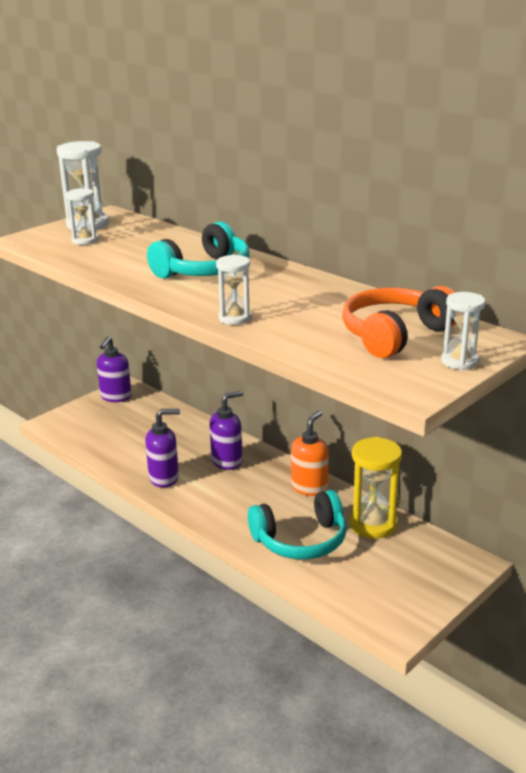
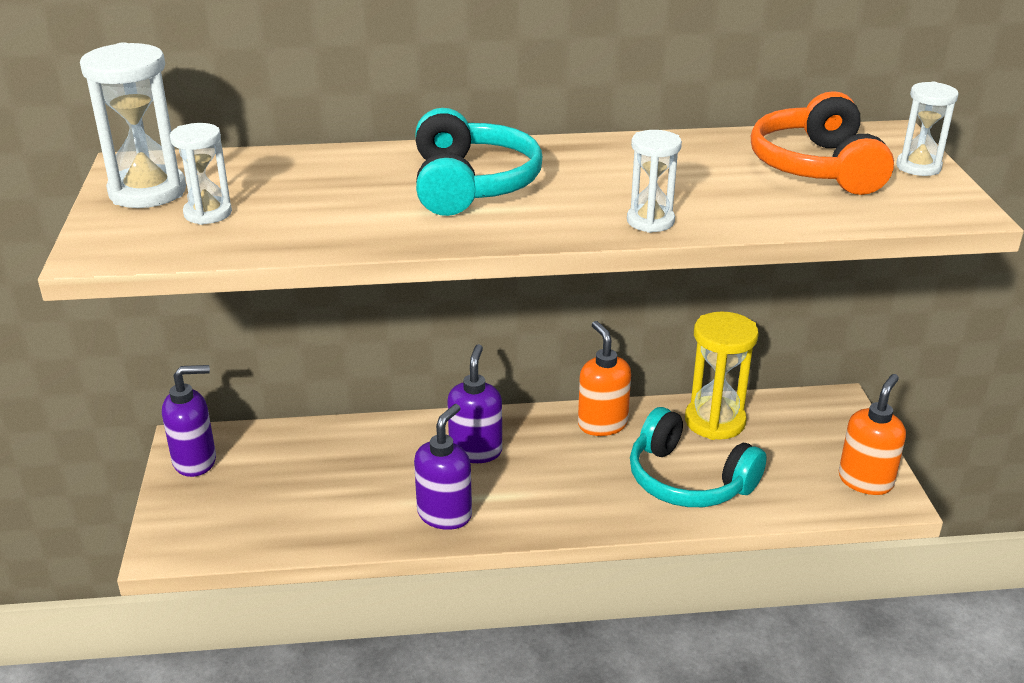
camera: 50 degrees left, 5 degrees up
(116, 397) = (195, 461): purple soap dispenser -> purple soap dispenser turned 75 degrees counterclockwise
(301, 540) = (688, 480): turquoise headphones -> turquoise headphones turned 105 degrees clockwise
(400, 609) = (865, 481): none -> orange soap dispenser

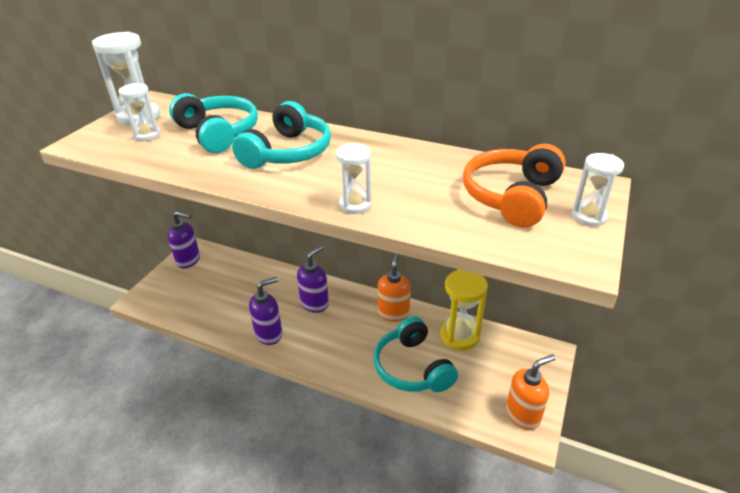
camera: 30 degrees right, 5 degrees up
(325, 185) = (218, 133): none -> turquoise headphones

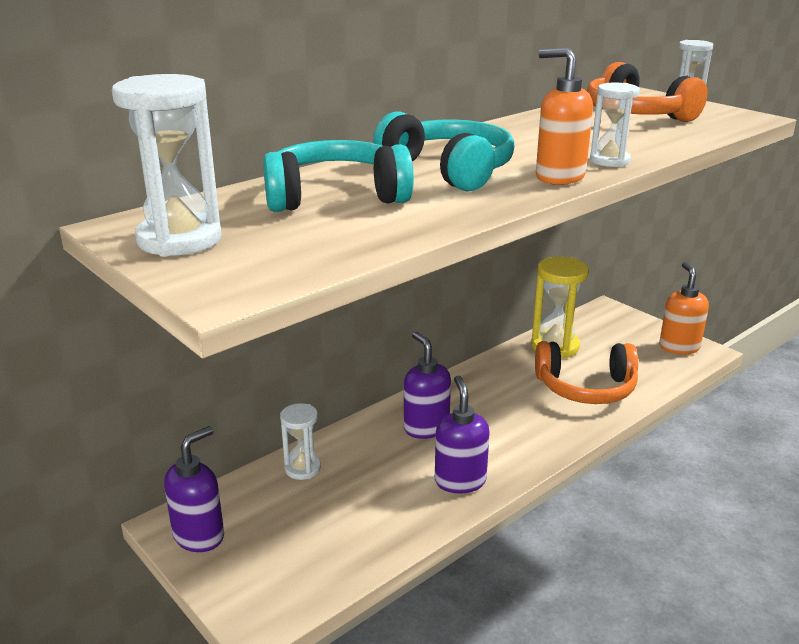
camera: 65 degrees left, 10 degrees down
(147, 135) = (273, 239): white hourglass -> white hourglass (302, 468)
(393, 313) = (489, 375): orange soap dispenser -> orange soap dispenser (559, 177)
(412, 367) = (586, 388): turquoise headphones -> orange headphones

